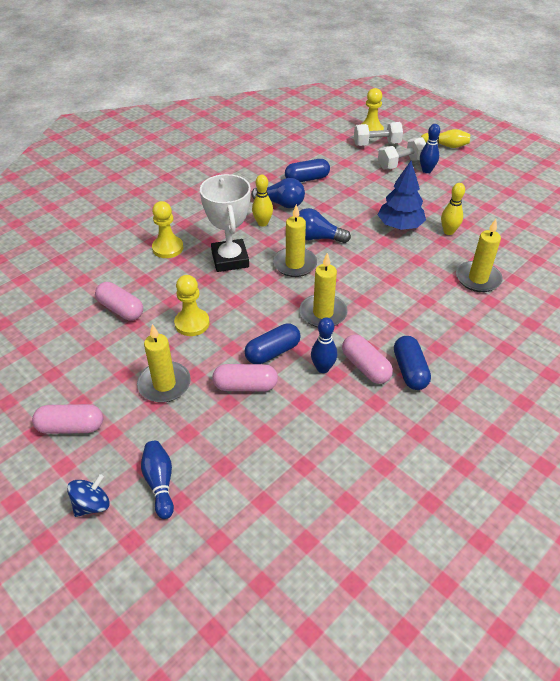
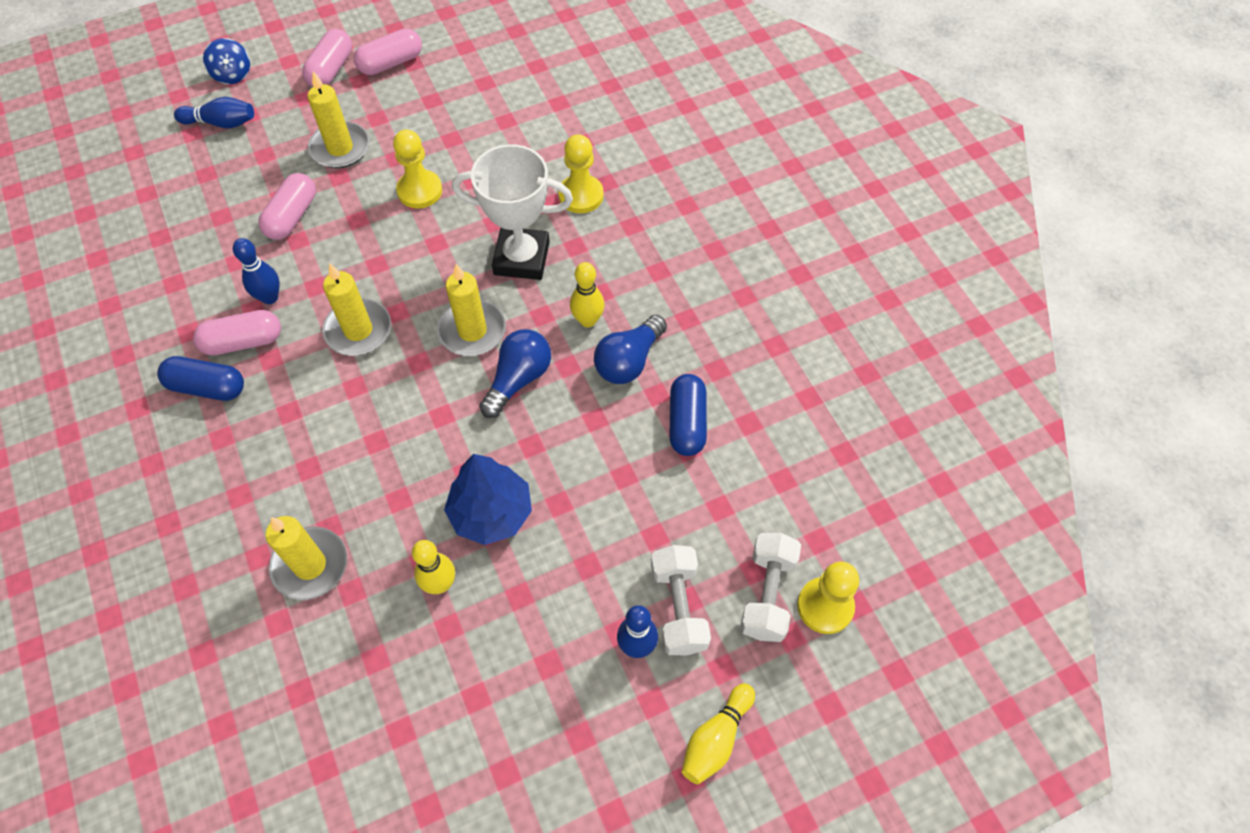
camera: 110 degrees right, 15 degrees up
(121, 309) = (482, 130): pink capsule -> pink capsule (391, 63)
(272, 352) = (325, 256): blue capsule -> none

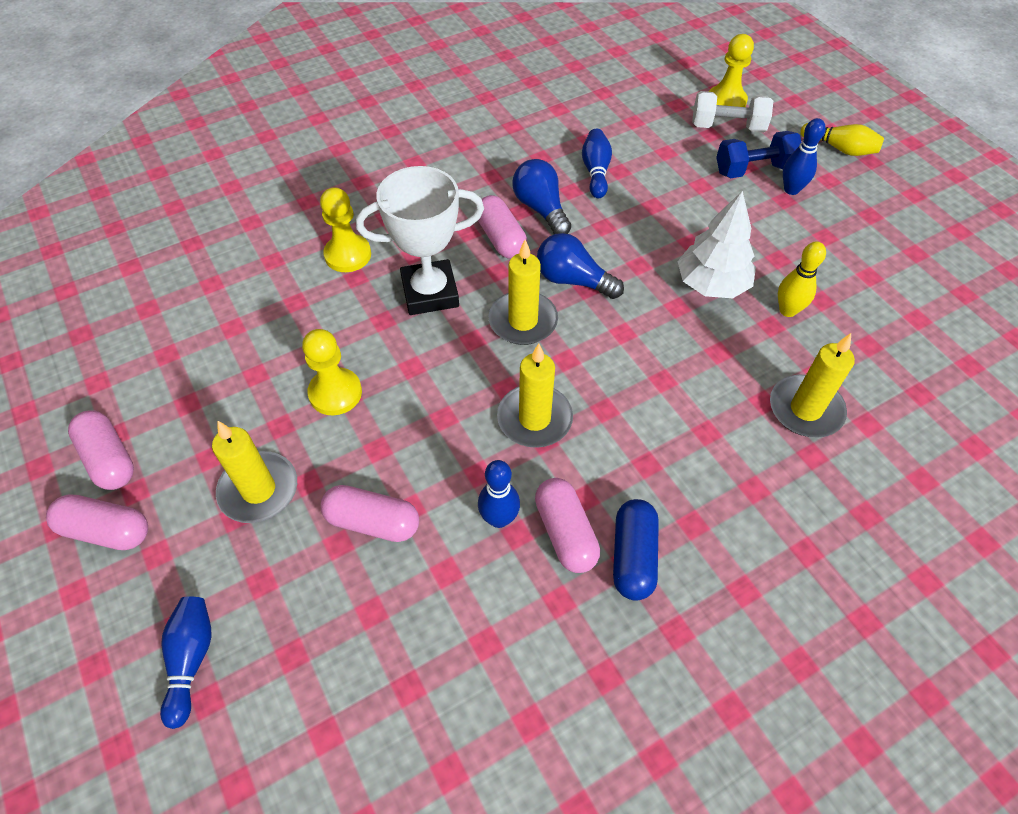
camera: 95 degrees left, 5 degrees down
(232, 74) = (86, 671): blue spinning top -> none
(491, 513) = (712, 284): blue tree -> white tree
(521, 258) = (430, 293): white trophy -> white trophy turned 75 degrees clockwise
(588, 320) = (501, 238): yellow bowling pin -> pink capsule
(629, 361) = (541, 209): blue light bulb -> blue light bulb turned 150 degrees counterclockwise
(678, 607) = (754, 170): white dumbbell -> blue dumbbell
(687, 423) = (595, 172): blue capsule -> blue bowling pin

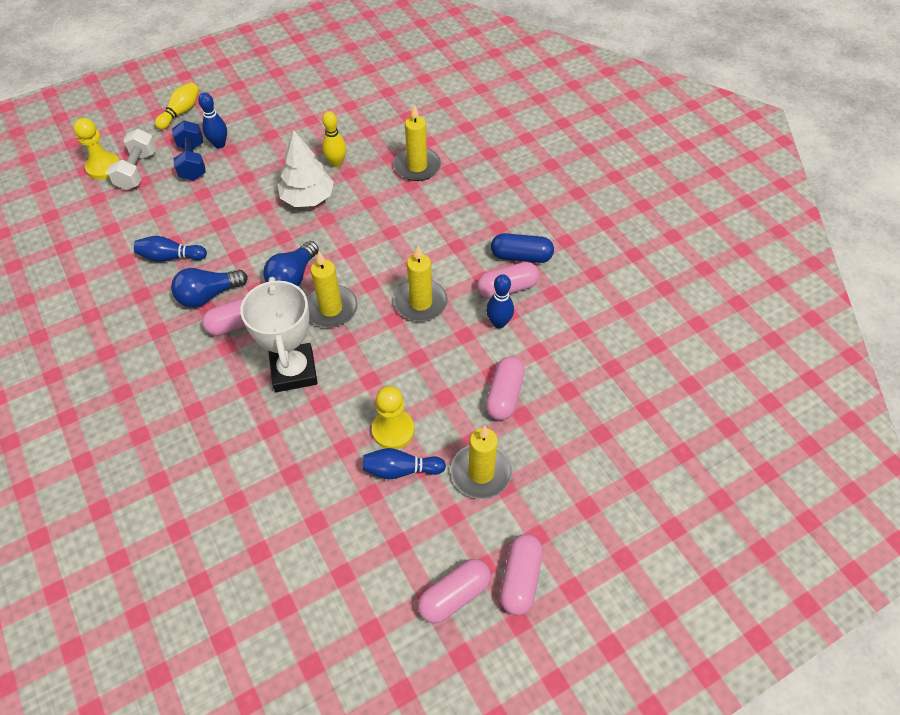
camera: 90 degrees left, 0 degrees up
(191, 660) = (612, 494): blue bowling pin -> blue bowling pin (401, 470)
(348, 255) = (239, 437): yellow pawn -> none

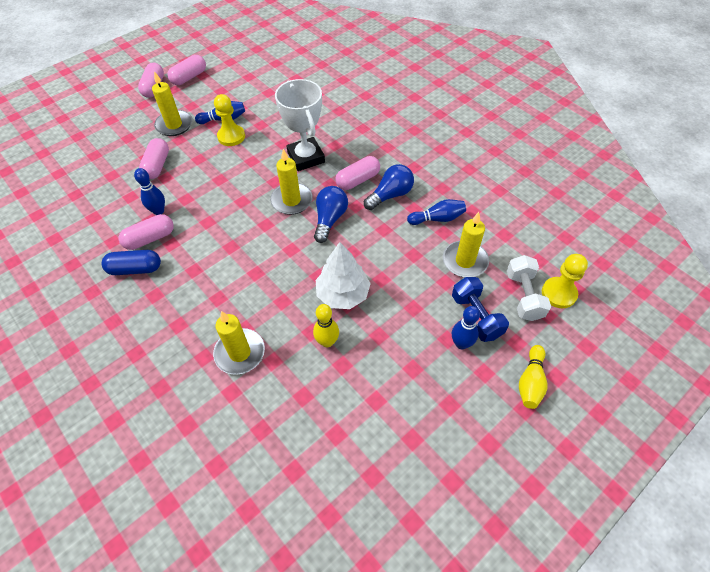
camera: 170 degrees right, 0 degrees up
(421, 303) = (221, 216): yellow candle -> yellow candle (465, 261)

